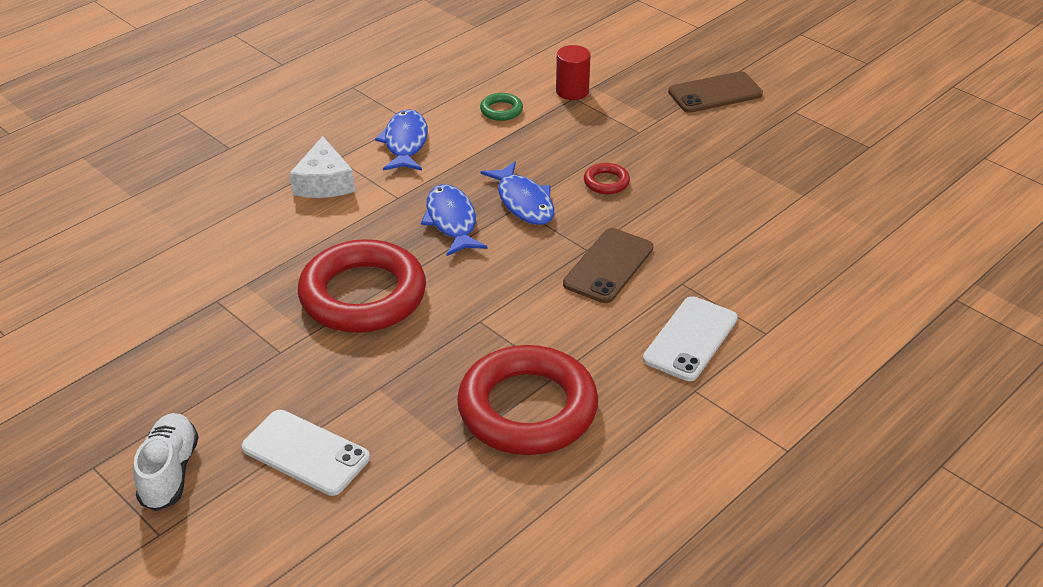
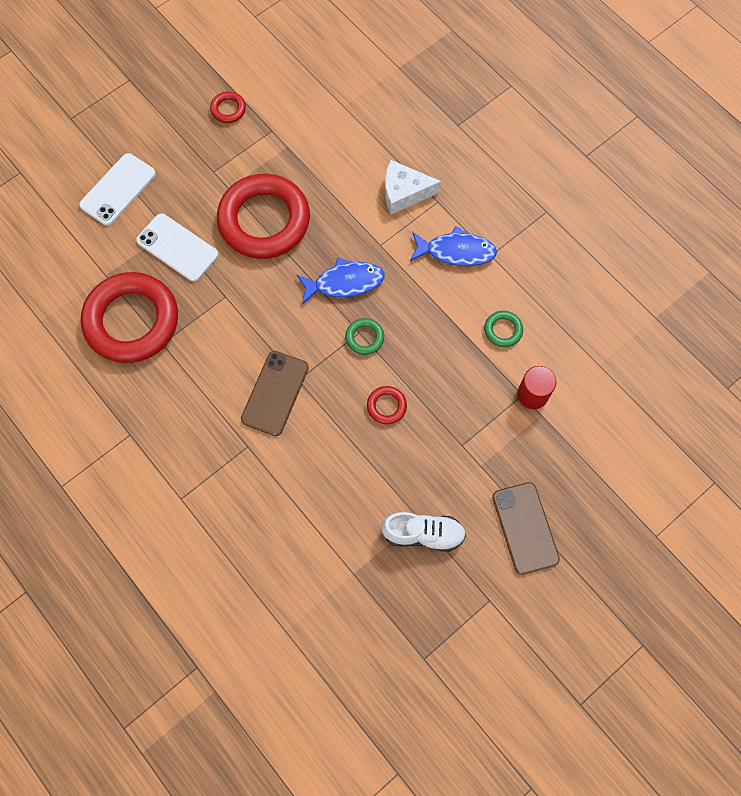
camera: 95 degrees right, 30 degrees up
(169, 472) = (116, 118): white shoe -> white shoe (423, 534)
(173, 346) = (228, 109): none -> red ring
(524, 202) = (364, 338): blue fish -> green ring
(608, 266) = (275, 393): brown phone -> brown phone turned 75 degrees clockwise
(690, 339) = (183, 441): white phone -> white phone (177, 247)

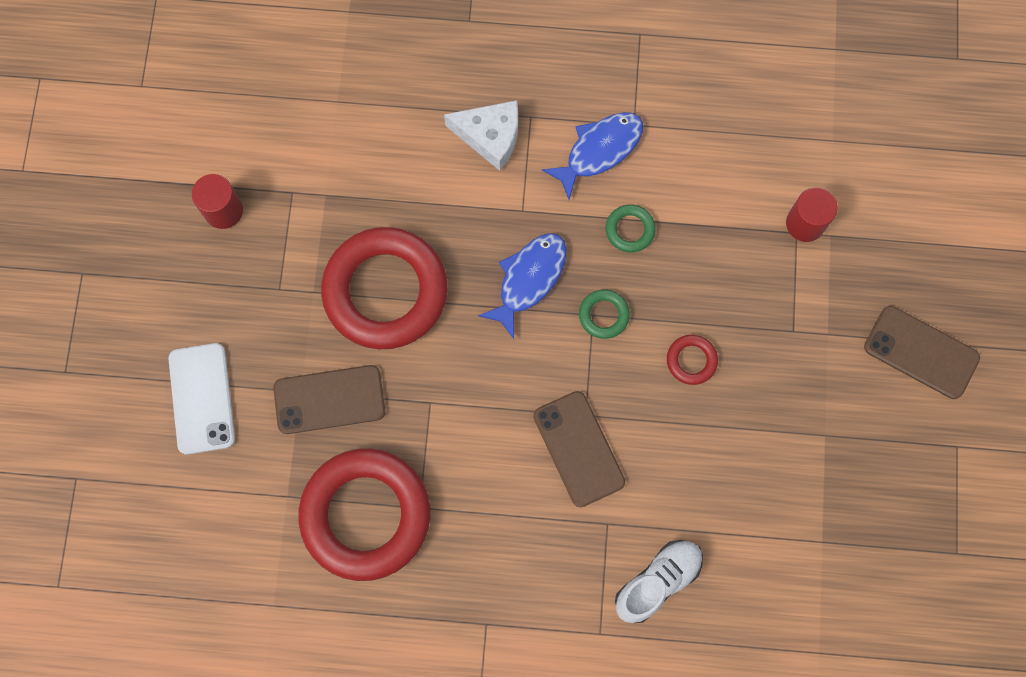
camera: 45 degrees left, 5 degrees up
(177, 247) = (329, 399): white phone -> brown phone
(228, 109) = (223, 210): red ring -> red cylinder
(404, 192) = (490, 137): white cheese -> white cheese turned 120 degrees counterclockwise
(423, 534) = (844, 445): white shoe -> white shoe (657, 581)
(503, 330) = (718, 187): green ring -> green ring (630, 230)

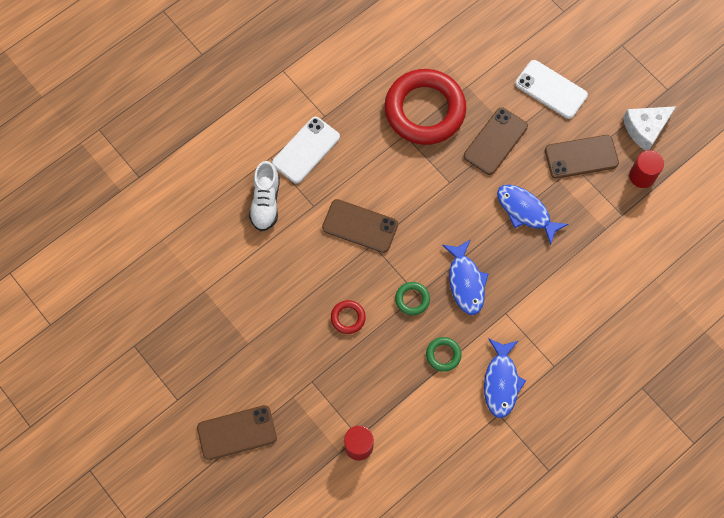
camera: 135 degrees right, 5 degrees down
(260, 292) = (581, 157): none -> brown phone
(385, 291) = (525, 211): red ring -> blue fish
(490, 137) = (562, 335): white cheese -> white cheese (645, 129)
(550, 601) = (306, 150): none -> white phone

